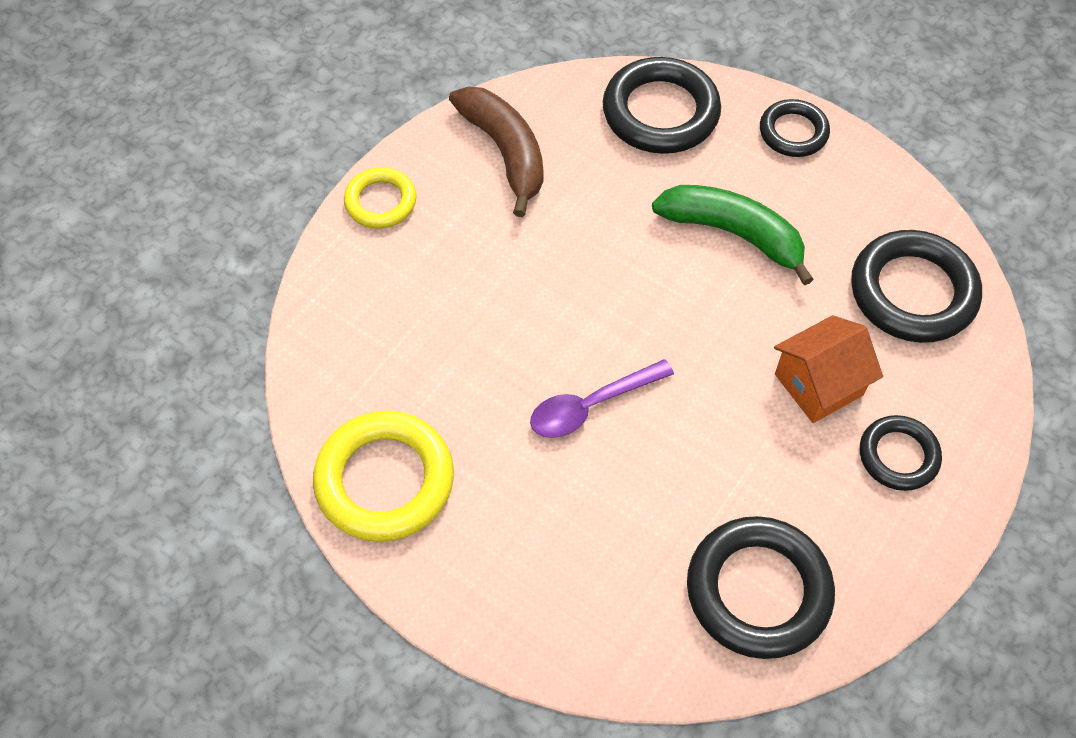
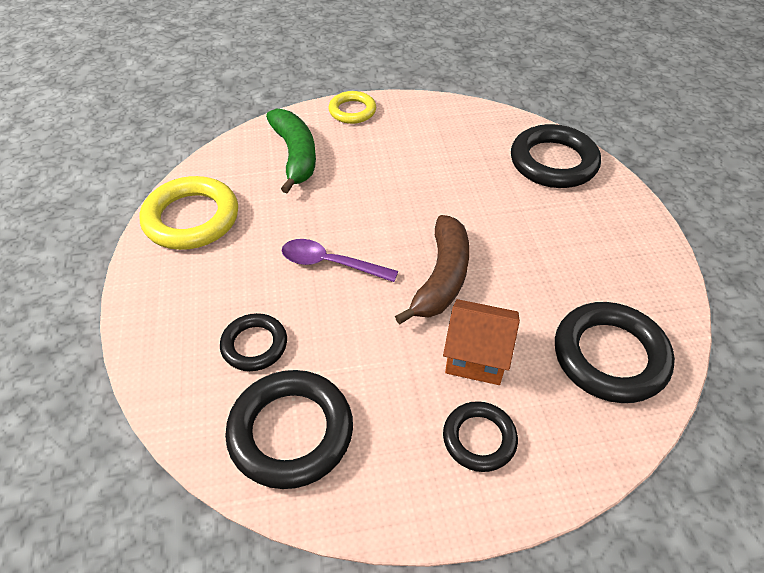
camera: 45 degrees right, 10 degrees down
(505, 152) = (441, 128): brown banana -> brown banana (442, 278)
(733, 234) = (523, 243): green banana -> green banana (295, 155)
(793, 132) = (629, 220): black ring -> black ring (254, 345)

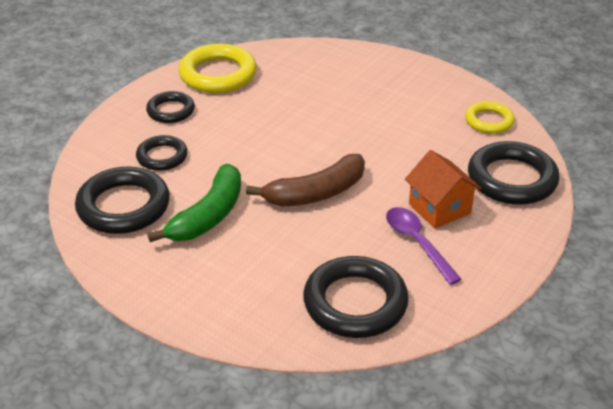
camera: 45 degrees right, 10 degrees down
(295, 155) = (329, 73): green banana -> green banana (208, 215)
(330, 263) = (260, 144): purple spoon -> purple spoon (417, 243)
(352, 111) = (409, 67): yellow ring -> yellow ring (489, 121)
(476, 356) = (272, 244): orange house -> orange house (439, 208)
(479, 439) = (210, 279): black ring -> black ring (171, 111)

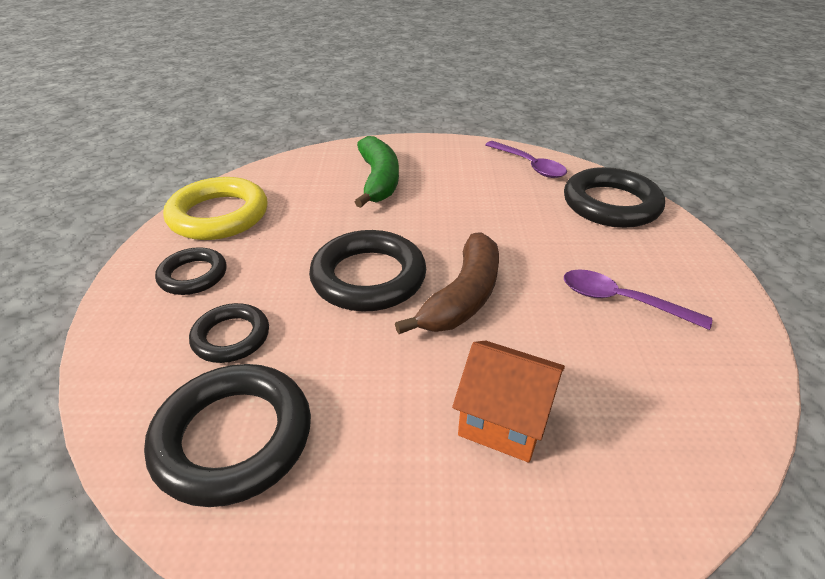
camera: 35 degrees left, 0 degrees up
(208, 215) = (369, 387): green banana -> green banana (378, 180)
(355, 303) = (659, 407): black ring -> black ring (368, 277)
(439, 208) = (593, 256): orange house -> orange house (504, 420)
(489, 121) = (529, 165): yellow ring -> purple spoon

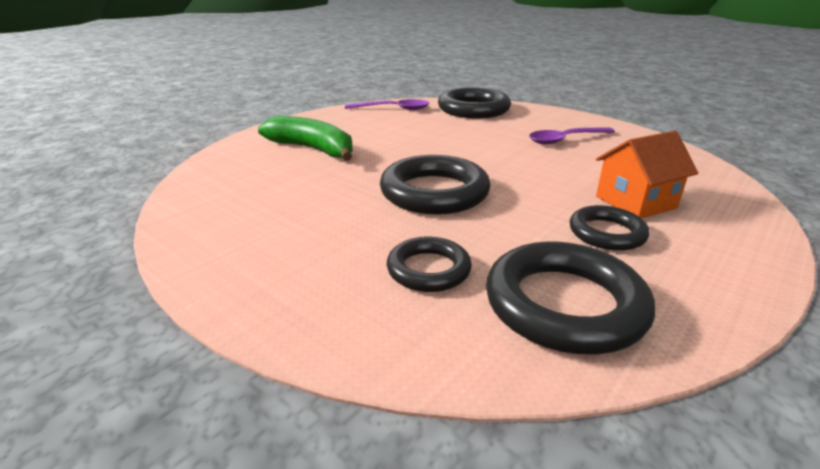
camera: 50 degrees left, 10 degrees down
(193, 275) = (300, 263): black ring -> black ring (606, 233)
(219, 215) = (220, 223): yellow ring -> none
(463, 296) = (503, 172): brown banana -> none

